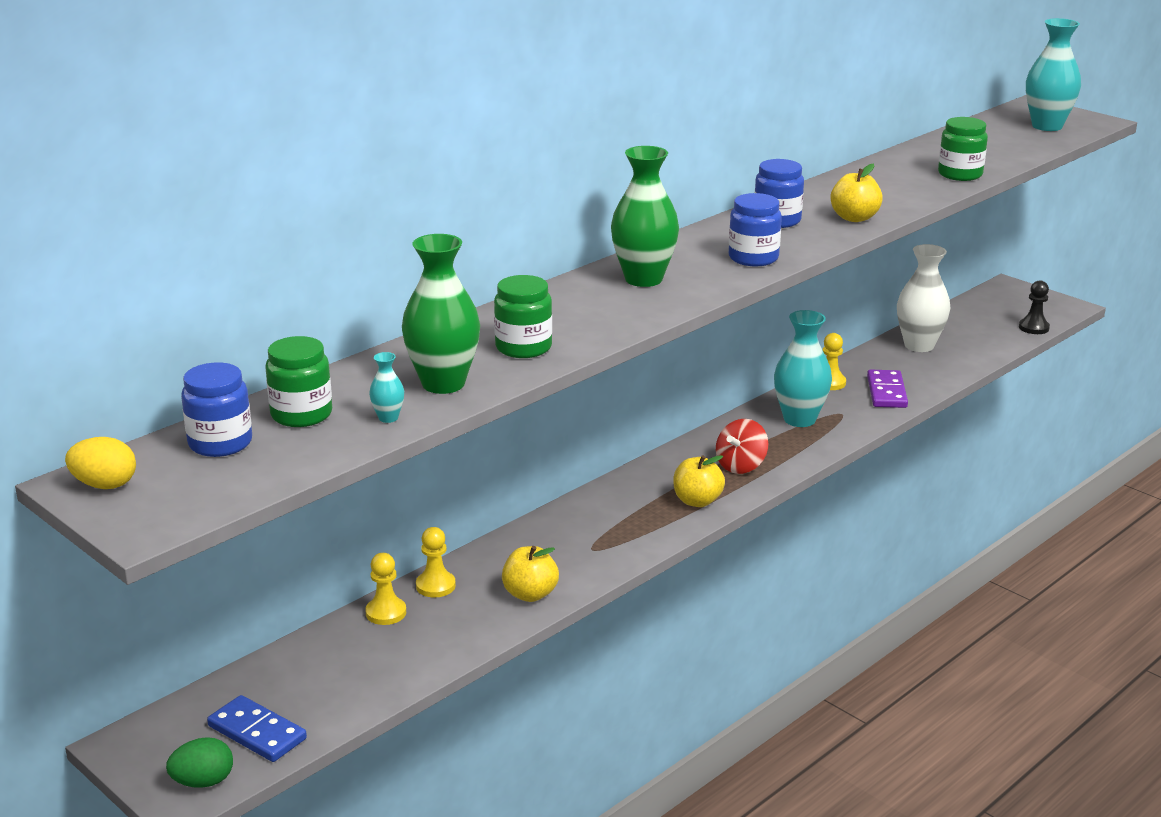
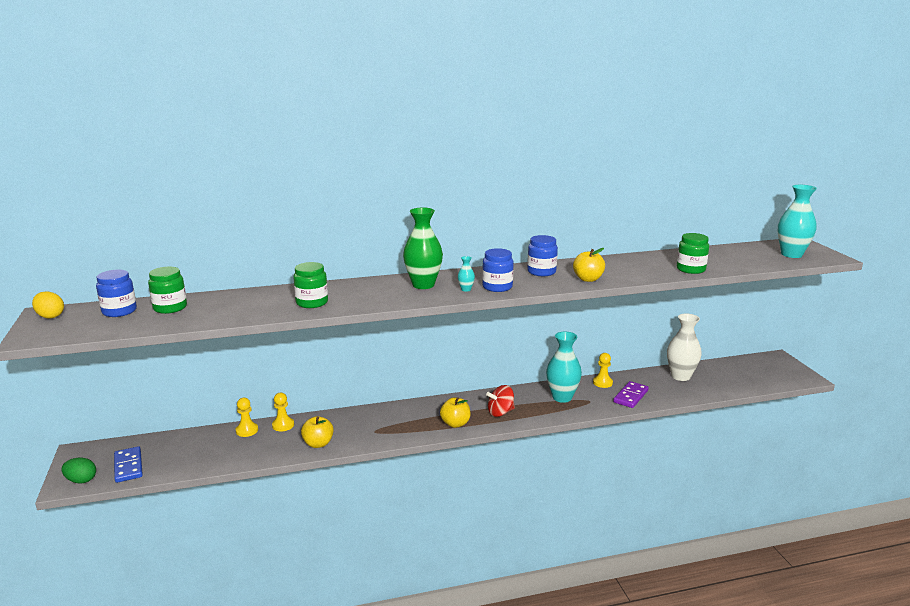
camera: 30 degrees right, 5 degrees down
(388, 418) = (200, 318): turquoise vase -> turquoise vase (466, 289)
(443, 384) = (249, 310): green vase -> none
(1033, 328) = (768, 384): black pawn -> none

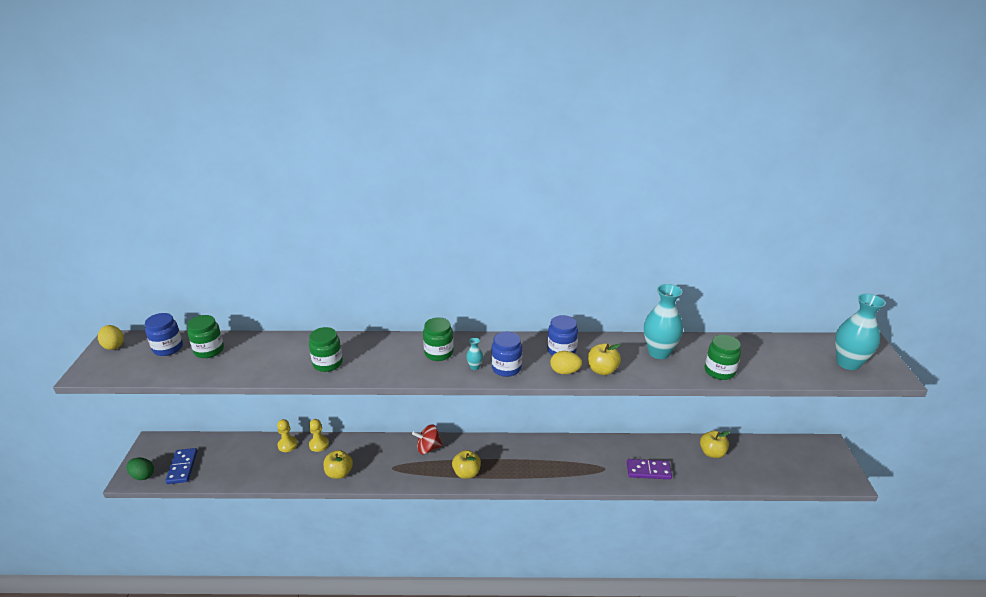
camera: 15 degrees right, 10 degrees up
(423, 285) = (439, 353): green vase -> green jar
(500, 412) = (513, 467): red spinning top -> red spinning top (428, 448)
(554, 283) = (565, 372): none -> yellow egg
(562, 397) = (580, 458): turquoise vase -> turquoise vase (659, 352)
(602, 383) = (628, 446): yellow pawn -> none
(630, 396) = (648, 470): purple domino -> purple domino turned 45 degrees clockwise
(680, 376) = (712, 453): white vase -> yellow apple

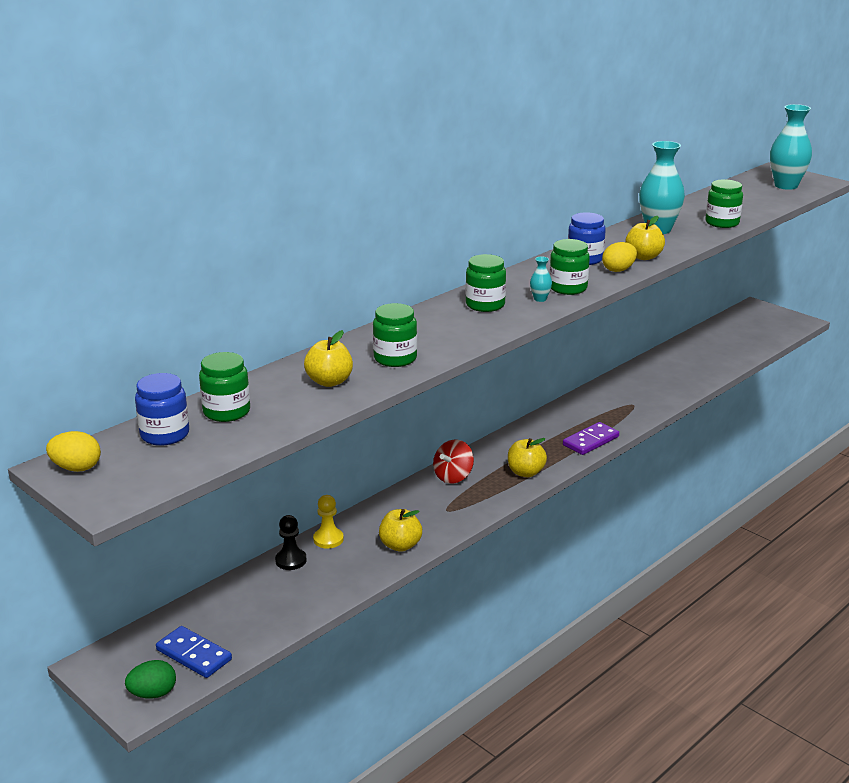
camera: 45 degrees left, 5 degrees down
(287, 445) = (291, 560): yellow pawn -> black pawn
(506, 368) = (568, 288): blue jar -> green jar
(648, 470) = (666, 388): purple domino -> purple domino (590, 441)
(712, 453) = (690, 352): yellow apple -> yellow apple (329, 382)

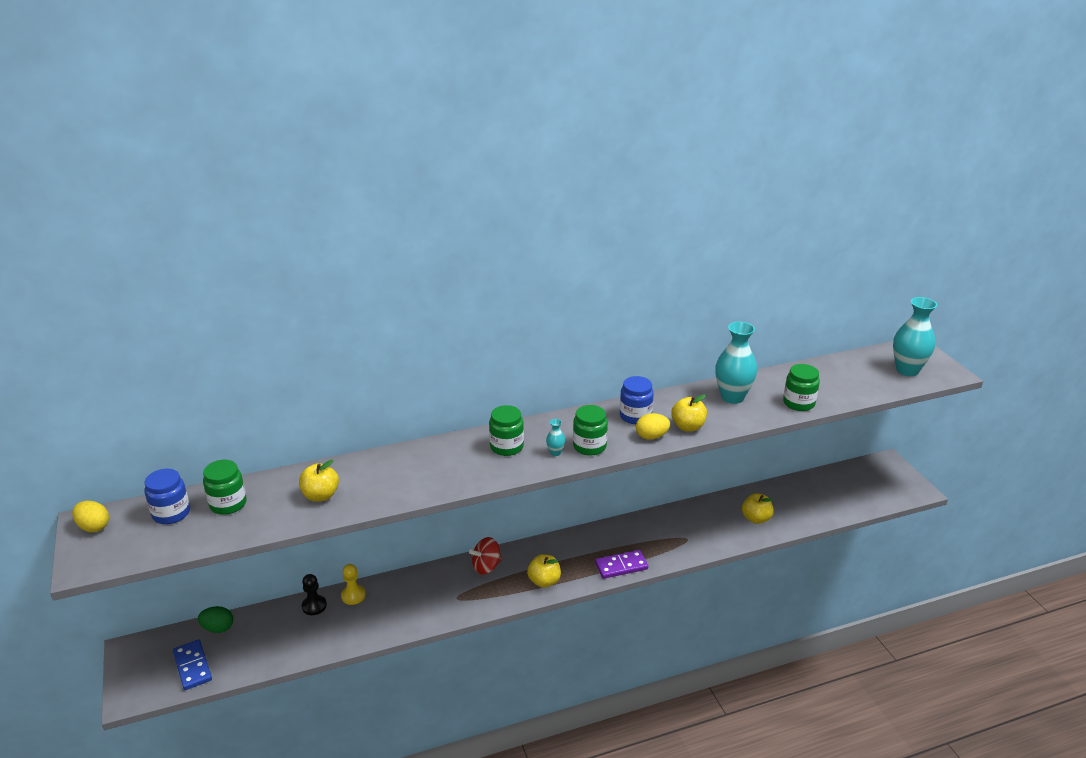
camera: 25 degrees right, 5 degrees up
(153, 694) = (145, 690): green egg -> green egg (218, 628)
(395, 358) = (387, 486): green jar -> none
(400, 545) = (397, 620): yellow apple -> yellow apple (756, 518)

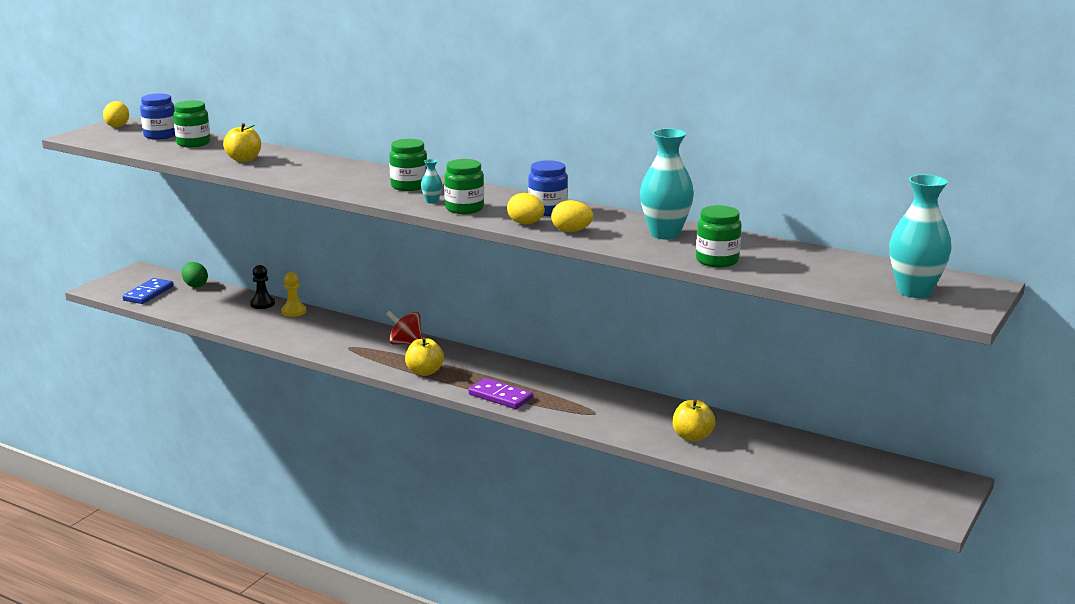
camera: 50 degrees right, 10 degrees down
(688, 427) = (571, 231): yellow apple -> yellow egg

